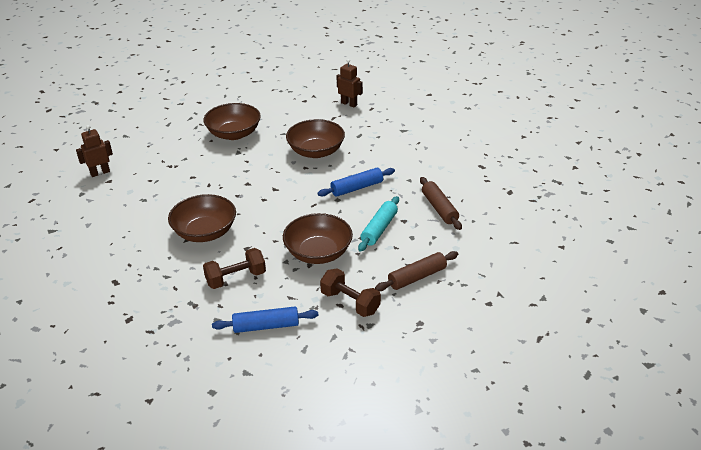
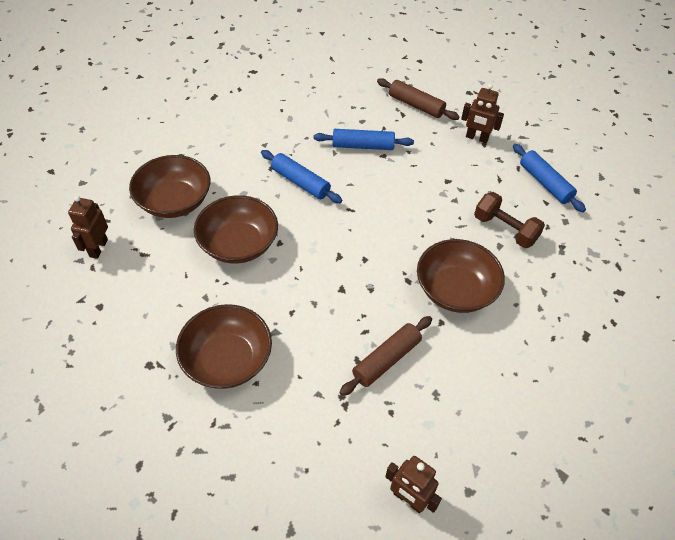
camera: 115 degrees left, 15 degrees up
(318, 253) = (426, 179): brown bowl -> brown bowl (174, 201)
(350, 302) = (476, 138): brown dumbbell -> brown robot
(379, 229) = (363, 146): turquoise rolling pin -> blue rolling pin
(439, 208) = (305, 112): brown rolling pin -> brown rolling pin (386, 359)

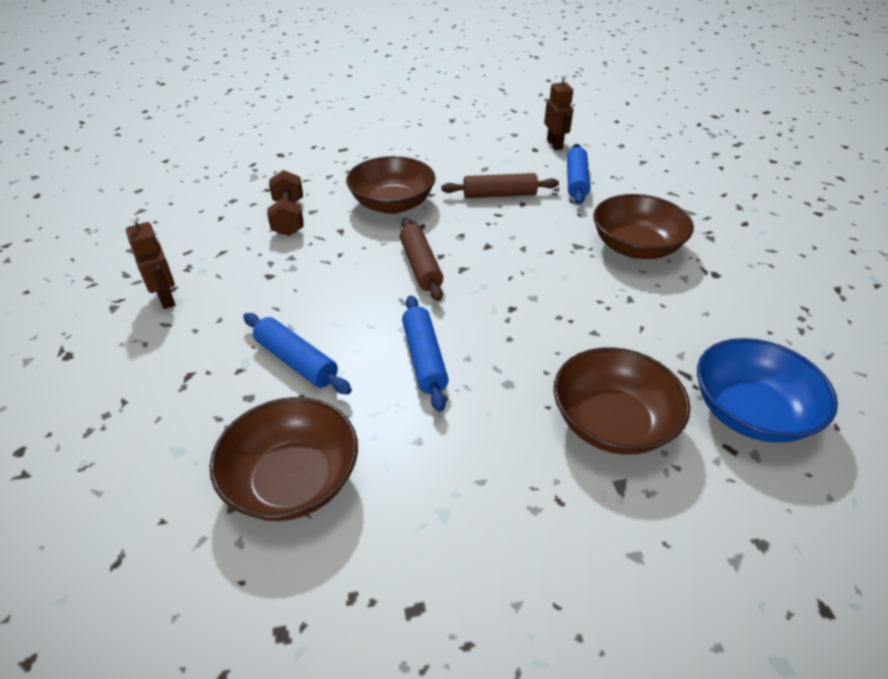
camera: 140 degrees left, 10 degrees down
(98, 248) = (750, 412): brown robot -> blue bowl
(238, 244) = (559, 328): brown bowl -> brown bowl (293, 480)
(416, 105) = (154, 377): brown rolling pin -> brown rolling pin (421, 266)
(545, 183) = (191, 229): blue rolling pin -> blue rolling pin (576, 181)

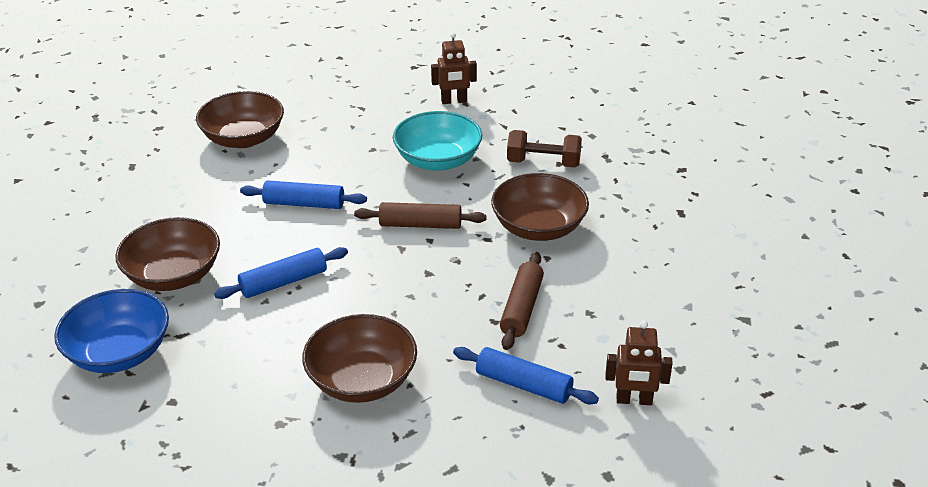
camera: 110 degrees right, 5 degrees down
(296, 361) = (344, 149): blue rolling pin -> blue rolling pin (284, 282)
(302, 281) = (438, 160): none -> turquoise bowl

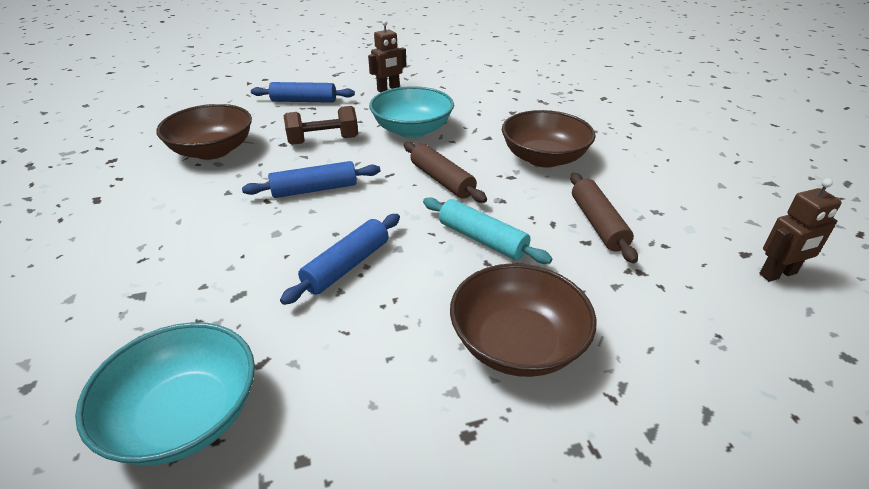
camera: 25 degrees left, 0 degrees up
(119, 352) = (185, 416): blue bowl -> turquoise bowl
(174, 275) = (209, 295): brown bowl -> none
(407, 292) = (482, 239): none -> turquoise rolling pin
(420, 225) = (442, 180): brown rolling pin -> brown rolling pin turned 75 degrees clockwise
(523, 384) = (674, 292): blue rolling pin -> blue rolling pin (304, 101)
(543, 163) = (500, 114): brown dumbbell -> brown dumbbell (323, 140)

